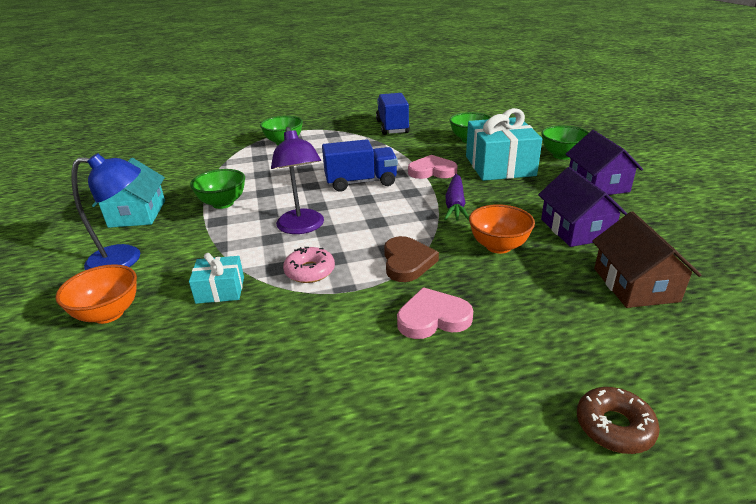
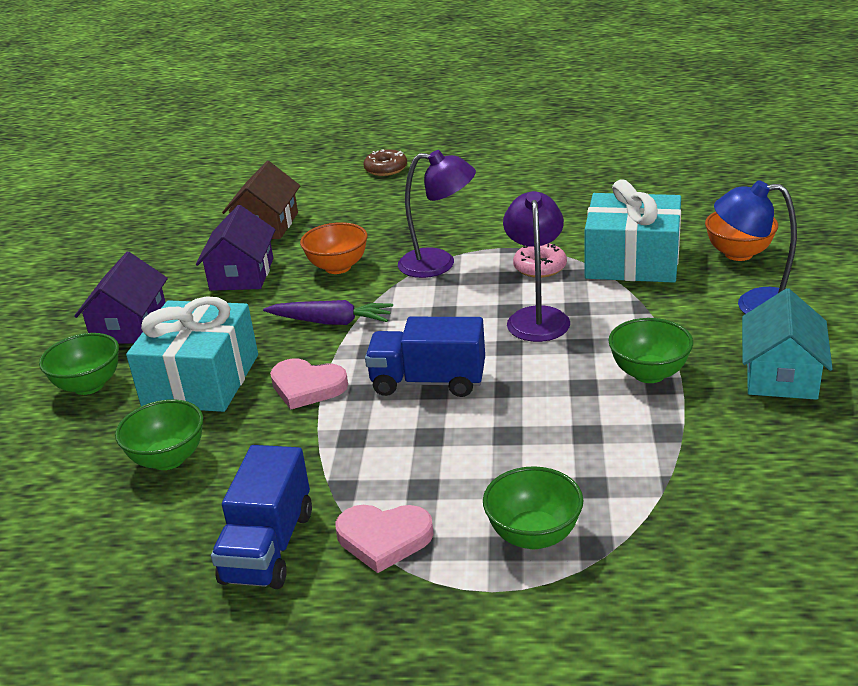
camera: 160 degrees left, 0 degrees up
(220, 290) = (632, 261): turquoise gift -> turquoise gift, size x2.03
(407, 262) = (439, 264): brown heart -> purple lamp
(433, 318) = (448, 222): pink heart -> pink heart (384, 539)
(455, 204) = (331, 322): purple carrot -> purple carrot turned 75 degrees clockwise

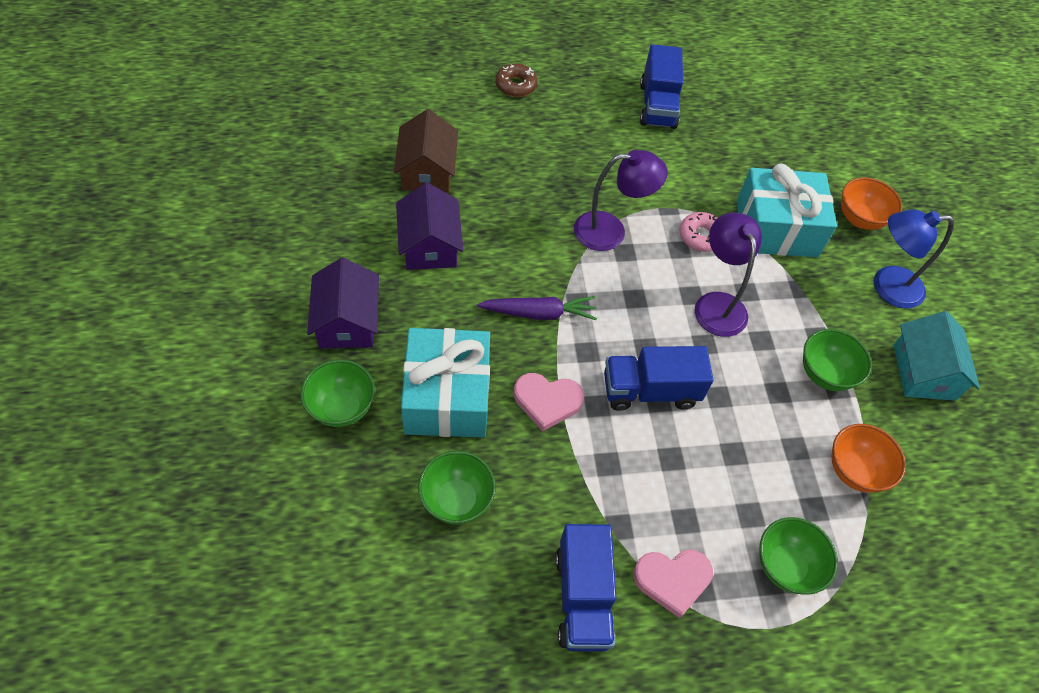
camera: 20 degrees left, 25 degrees up
(338, 267) = (519, 235): orange bowl -> orange bowl (854, 471)
(531, 178) = (657, 105): none -> blue truck

